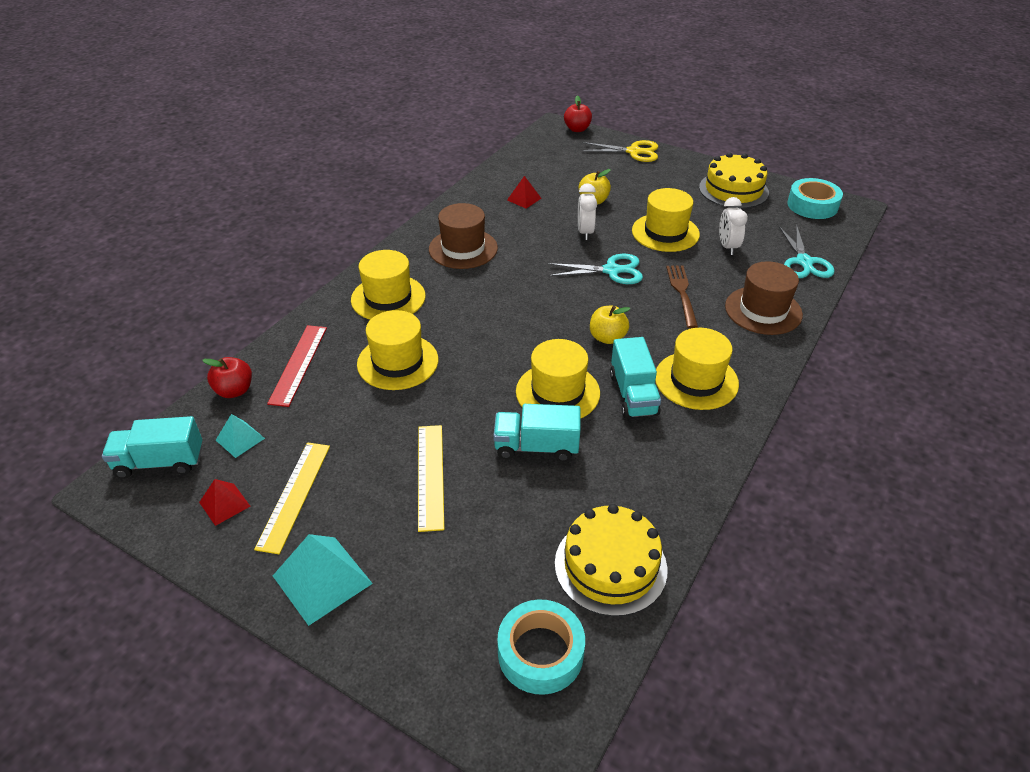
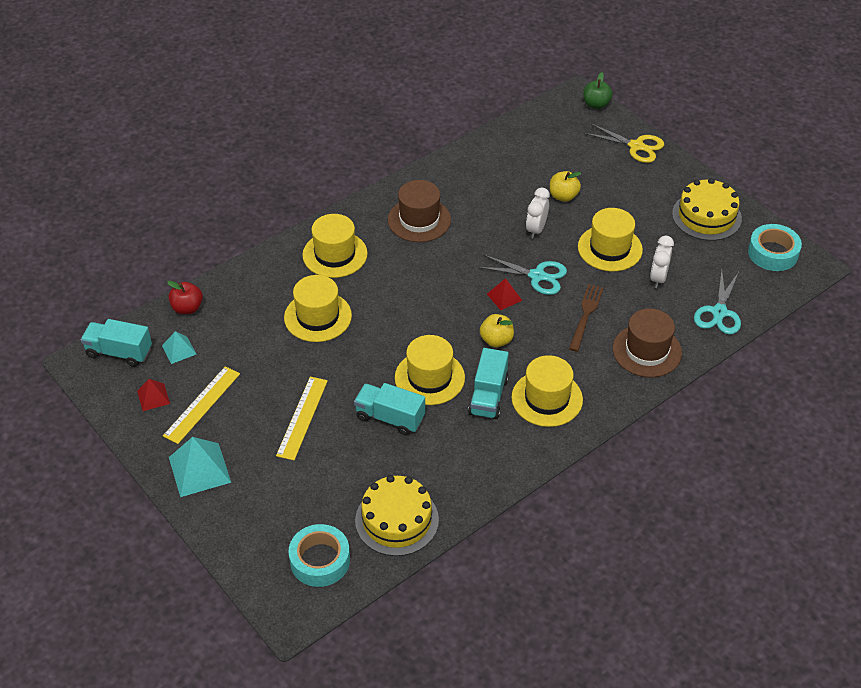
camera: 20 degrees right, 5 degrees up
(299, 364) = (242, 298): red ruler -> none
(524, 199) = (500, 178): red pyramid -> red pyramid (504, 297)
(577, 129) = (596, 104): red apple -> green apple

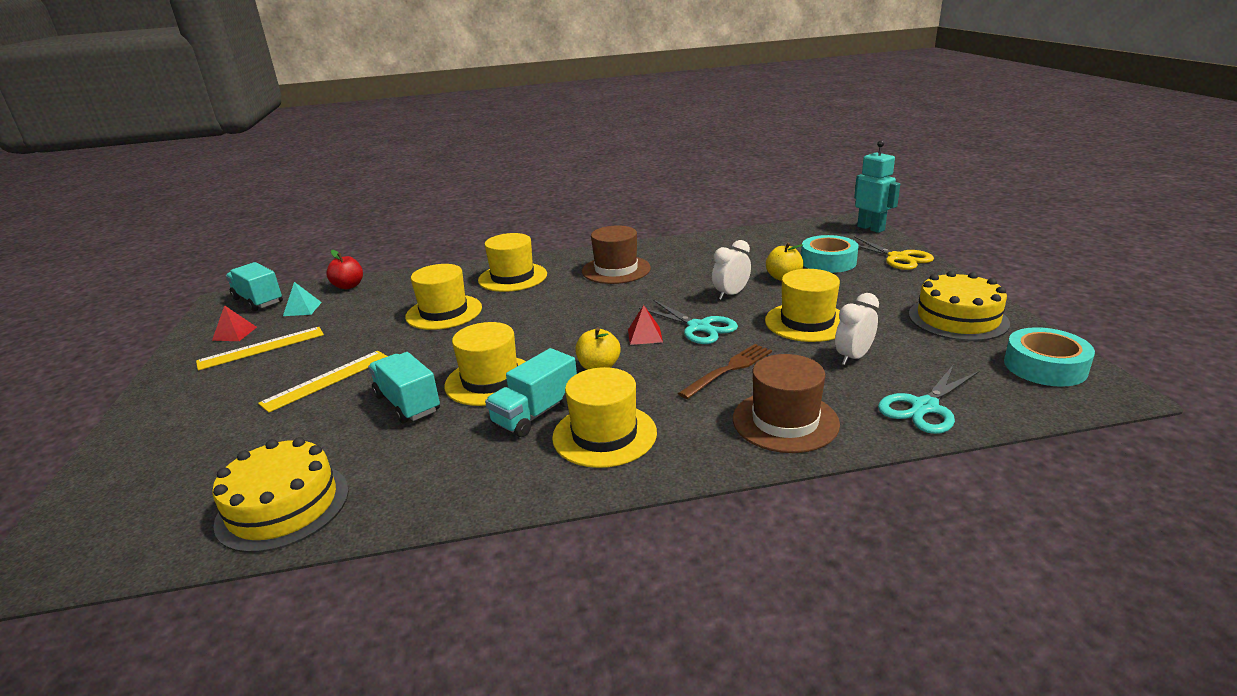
camera: 30 degrees right, 20 degrees down
(199, 469) = (182, 395): turquoise pyramid -> none
(320, 560) = (148, 519): turquoise tape -> turquoise tape (828, 262)
(596, 104) = (871, 228): green apple -> turquoise robot

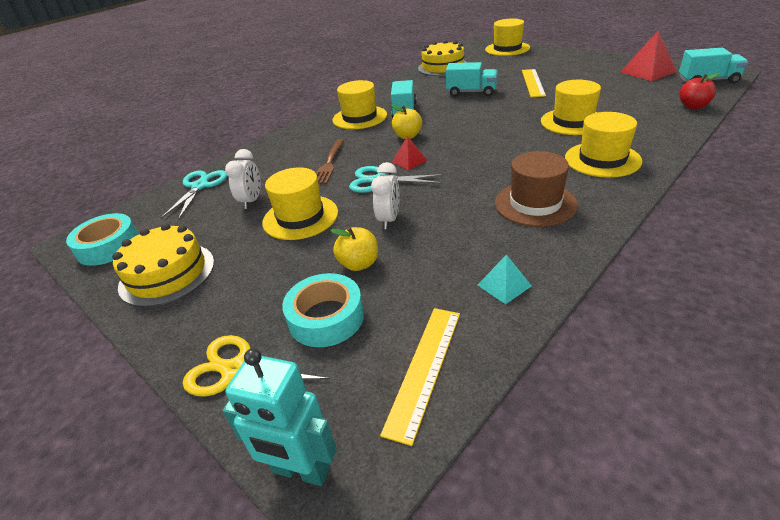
camera: 145 degrees right, 10 degrees up
(234, 333) = (648, 71): red pyramid -> red pyramid, size x1.78
(261, 348) = (609, 75): yellow ruler -> yellow ruler (425, 369)
(302, 309) = (663, 89): turquoise pyramid -> turquoise pyramid (504, 285)
(490, 381) = (453, 111): yellow hat -> yellow hat (507, 49)
(785, 421) = (276, 152): brown hat -> none

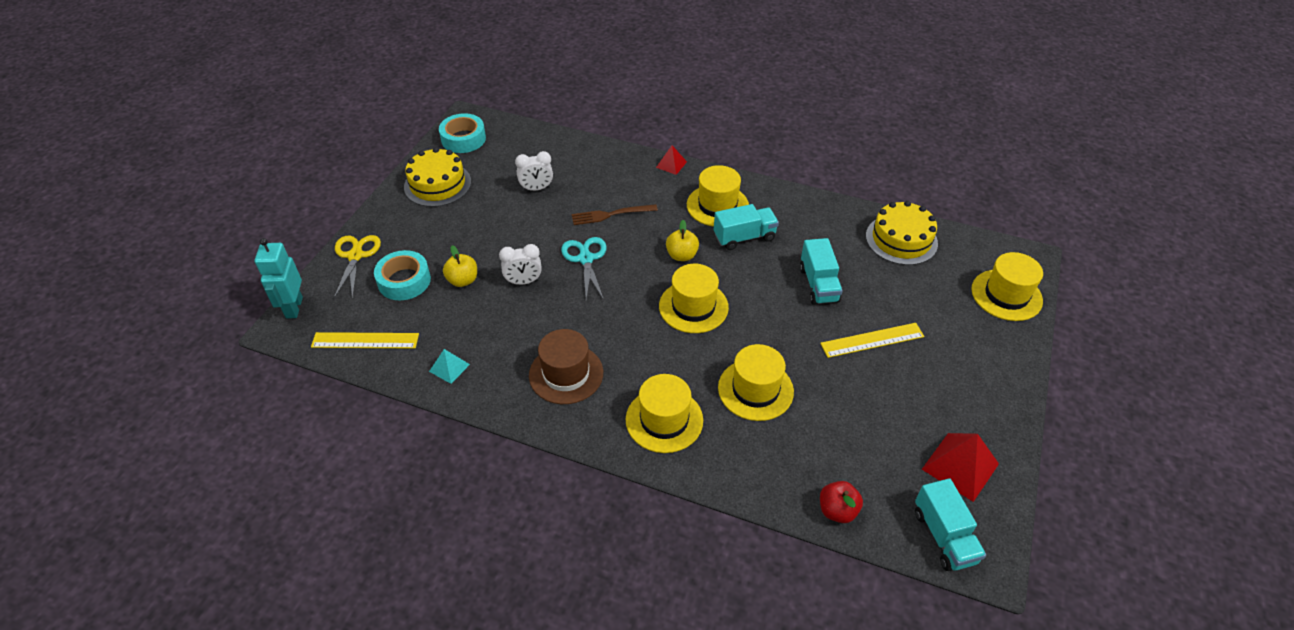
camera: 65 degrees right, 10 degrees up
(200, 186) = (553, 148): turquoise scissors -> none
(300, 217) = (518, 227): yellow hat -> yellow hat (693, 307)
(409, 161) = (627, 270): red pyramid -> red pyramid (671, 164)

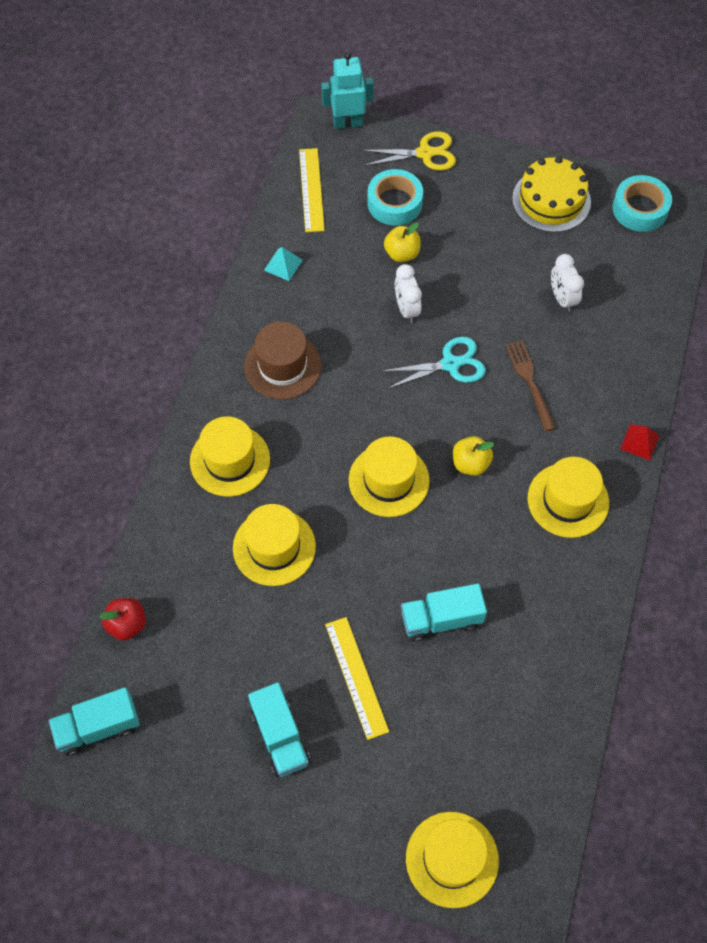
camera: 85 degrees right, 15 degrees up
(744, 237) = (513, 533): turquoise truck -> turquoise truck (280, 736)
(901, 239) = (540, 730): yellow cake -> none
(960, 466) = (182, 756): red pyramid -> none

